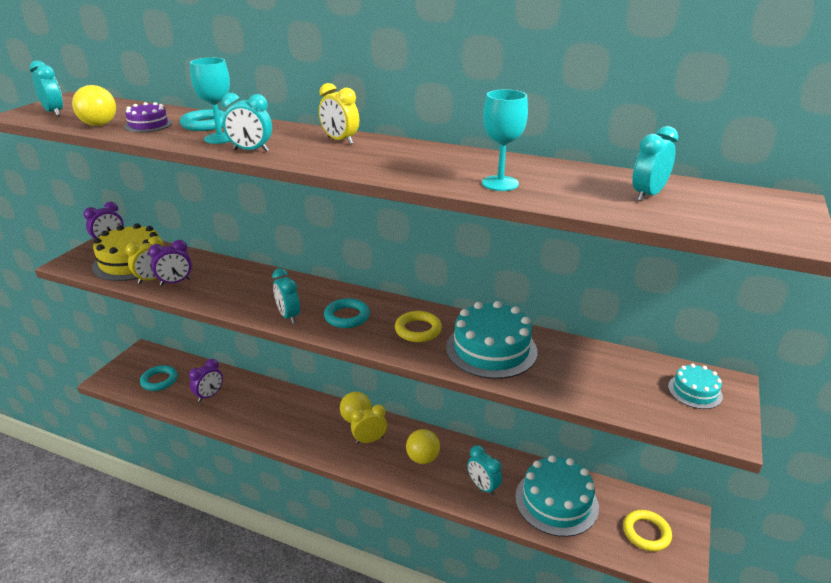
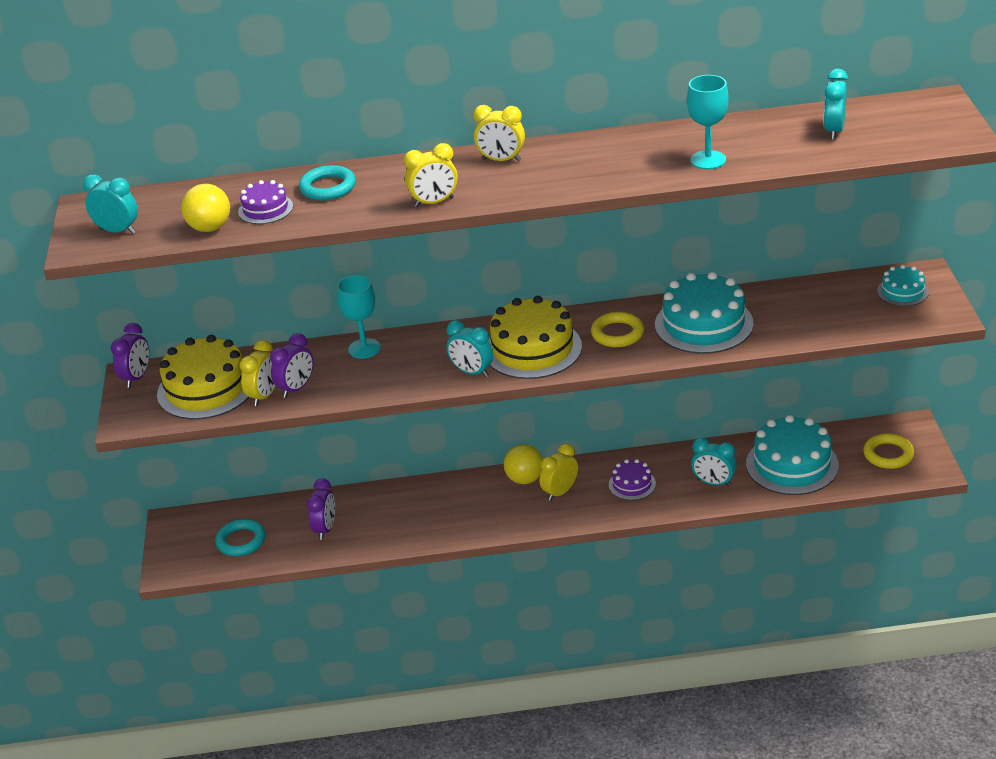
camera: 25 degrees left, 5 degrees up
(220, 138) = (376, 199): turquoise goblet -> turquoise goblet (364, 348)
(251, 150) = (434, 202): turquoise clock -> yellow clock
(347, 316) = (532, 349): turquoise ring -> yellow cake
(422, 458) = (632, 484): yellow ball -> purple cake

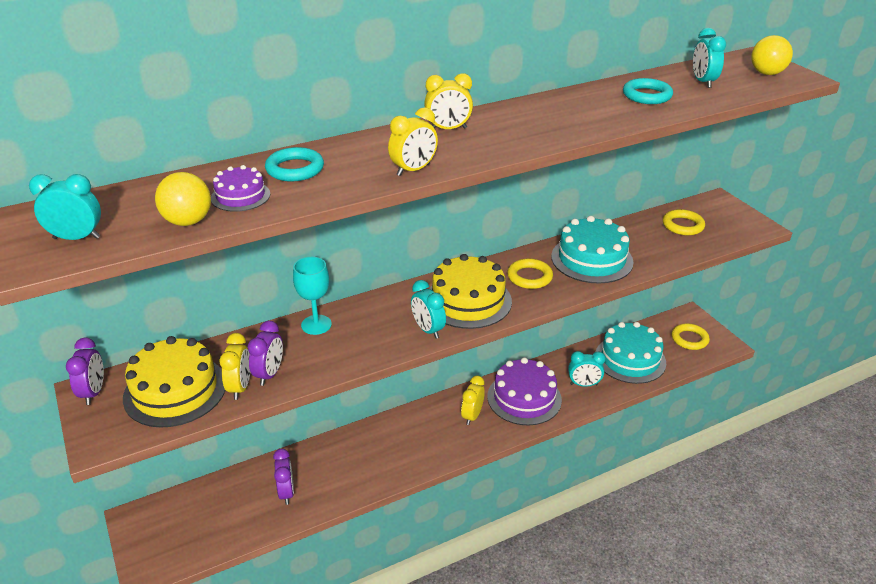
camera: 25 degrees left, 0 degrees up
(241, 541) = (210, 523): turquoise ring -> turquoise ring (647, 95)
(472, 372) = (428, 330): turquoise clock -> turquoise clock turned 45 degrees clockwise
(525, 479) = (438, 410): yellow ball -> yellow ball (767, 73)
(632, 484) = (524, 398): purple cake -> purple cake, size x1.94
(708, 160) = (627, 111): turquoise goblet -> none
(848, 300) = (683, 225): none -> yellow ring
(902, 292) = (714, 214): turquoise cake -> none

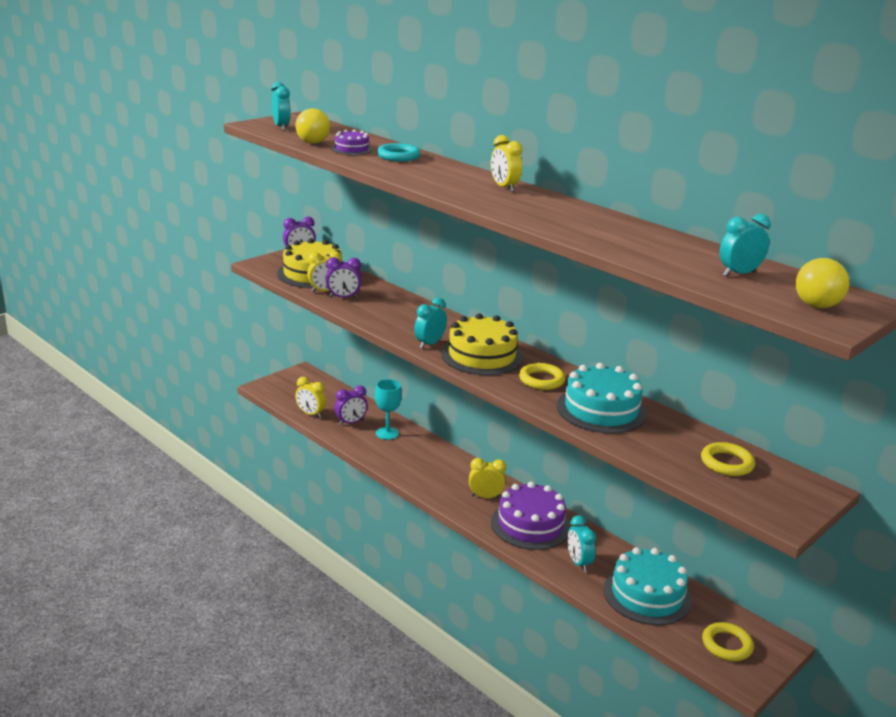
camera: 70 degrees right, 10 degrees down
(316, 325) = (408, 304): turquoise goblet -> turquoise goblet (387, 433)
(413, 170) = (423, 182): yellow clock -> yellow clock (310, 414)
(647, 95) = (665, 249): turquoise ring -> none

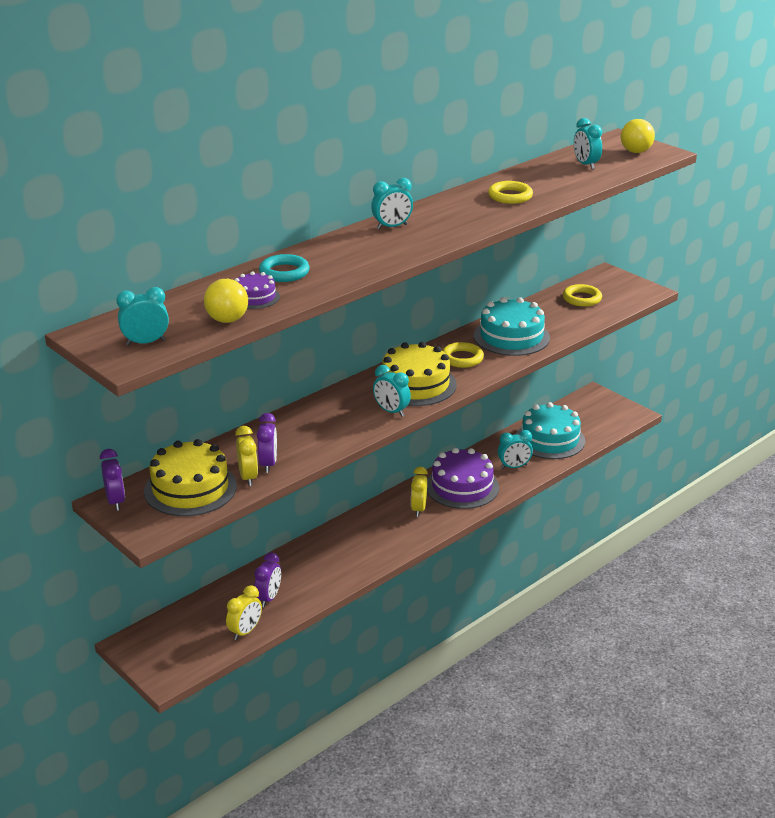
camera: 85 degrees left, 5 degrees up
(351, 422) = (269, 598): purple clock -> purple clock turned 45 degrees clockwise
(387, 433) = (295, 570): turquoise goblet -> none
(504, 187) = (392, 227): yellow clock -> turquoise clock
(726, 645) = (600, 414): yellow ring -> yellow ring (510, 196)

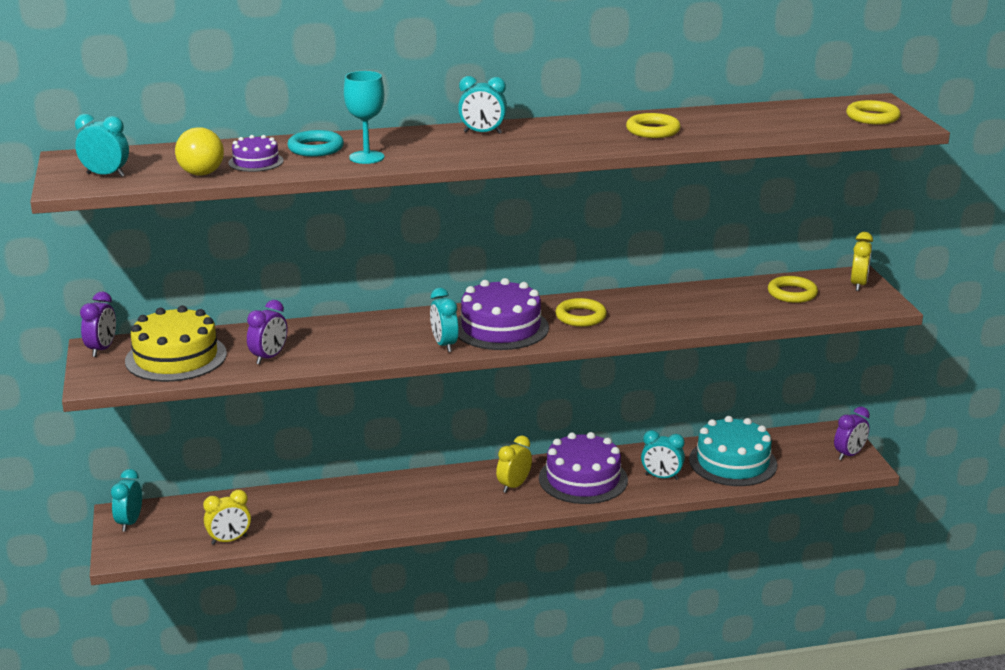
camera: 30 degrees right, 5 degrees down
(248, 477) = (237, 363): yellow clock -> yellow clock (858, 285)
(269, 598) = (281, 518): purple clock -> purple clock (849, 455)
(337, 271) = (366, 157): none -> turquoise goblet
(415, 384) = (501, 327): yellow cake -> purple cake
(511, 337) = (661, 310): turquoise cake -> none
(586, 165) = (790, 118): turquoise clock -> turquoise clock (130, 522)
(635, 152) = (872, 117): yellow ball -> yellow ring

